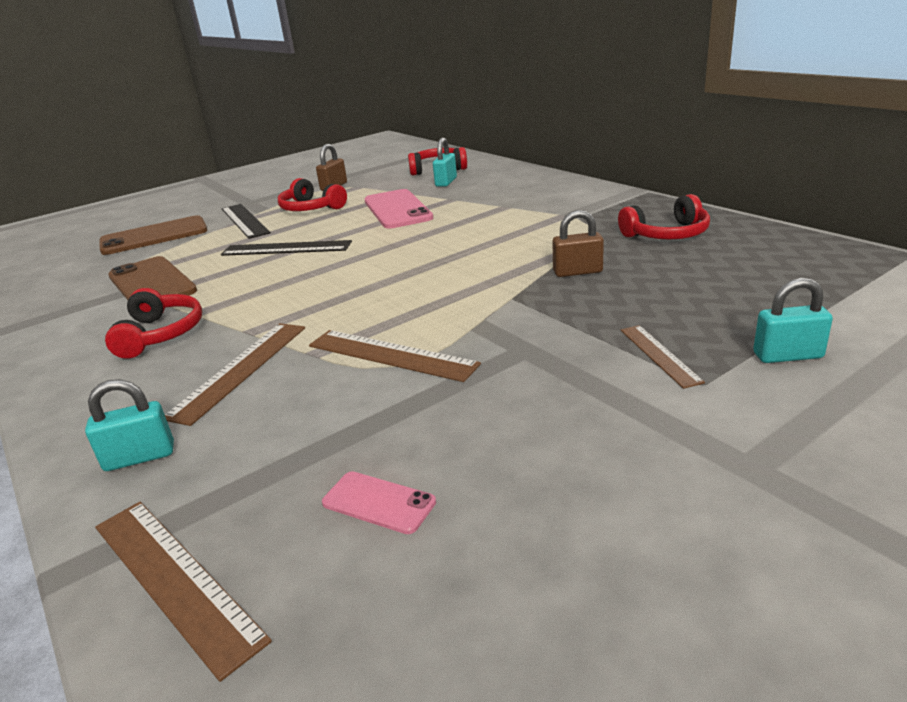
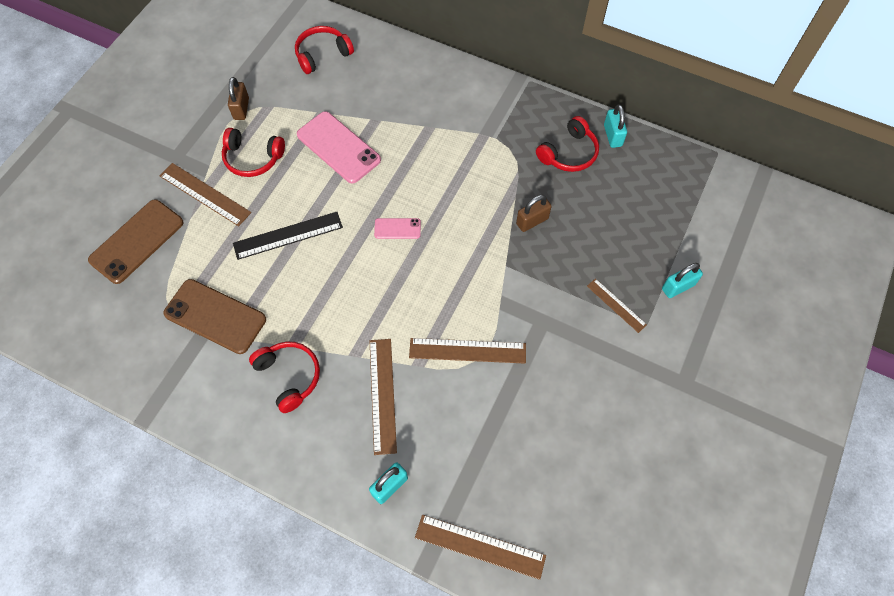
camera: 30 degrees left, 35 degrees up
(244, 220) = (205, 194): black ruler -> brown ruler
(378, 502) = (538, 467): pink phone -> pink phone (397, 228)
(446, 182) = (348, 84): turquoise padlock -> turquoise padlock (612, 135)

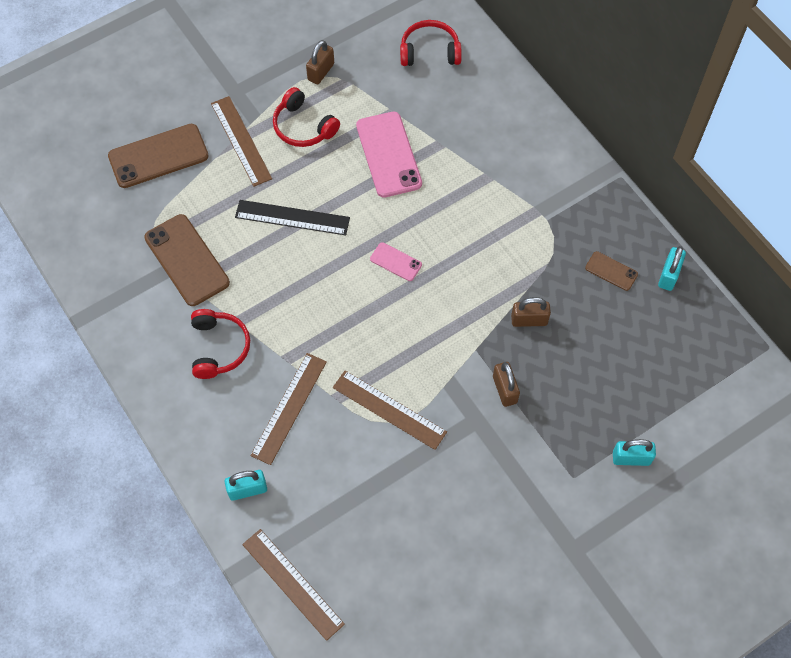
camera: 30 degrees right, 0 degrees up
(548, 285) = (504, 389): none -> brown padlock
(569, 153) = (611, 271): red headphones -> brown phone
(616, 305) = (557, 443): brown ruler -> none

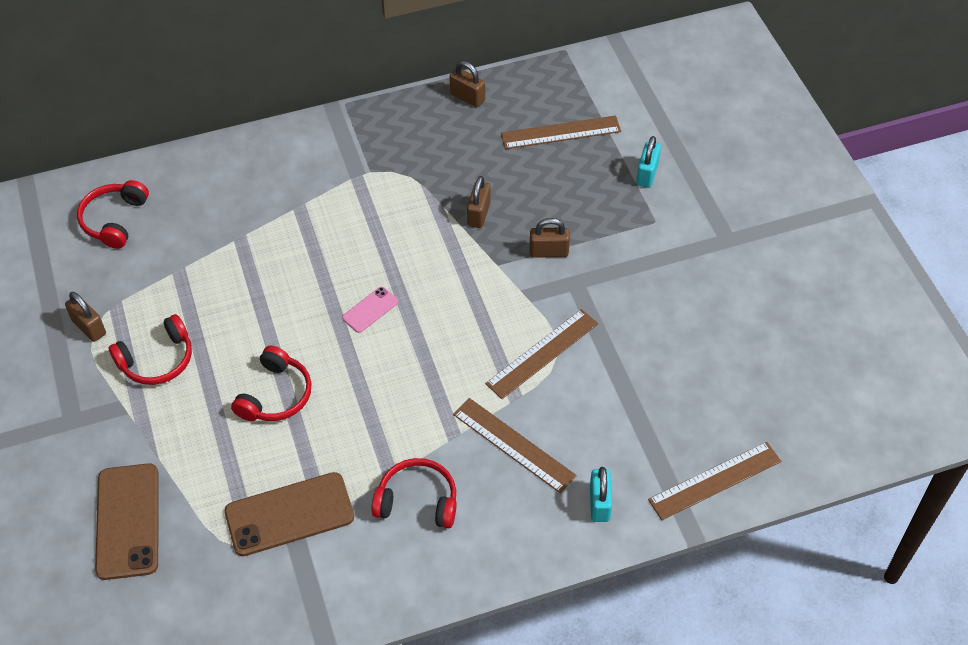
camera: 75 degrees left, 10 degrees down
(241, 141) = (147, 427): brown ruler -> brown ruler (561, 133)
(292, 218) = (275, 395): black ruler -> red headphones
(388, 154) = (232, 287): pink phone -> none
(611, 271) = (447, 138): brown phone -> none
(669, 275) = (467, 97): turquoise padlock -> brown padlock

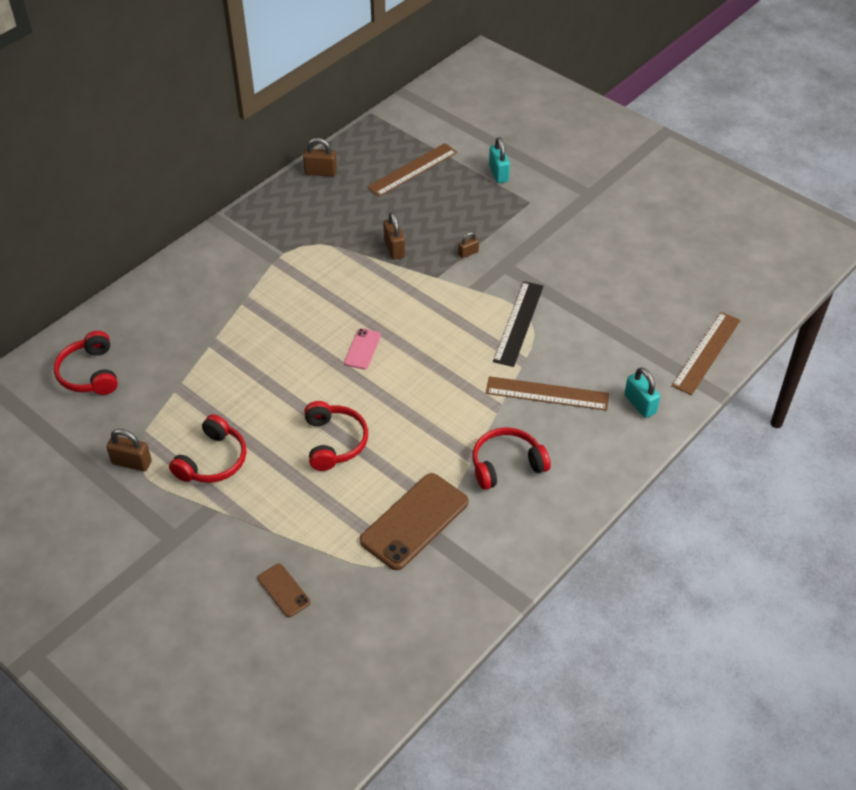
camera: 30 degrees left, 5 degrees down
(127, 521) = (283, 590): brown phone -> brown phone, size x0.50
(542, 353) = (518, 323): brown ruler -> black ruler
(548, 252) = (468, 253): brown padlock -> brown padlock, size x0.61

